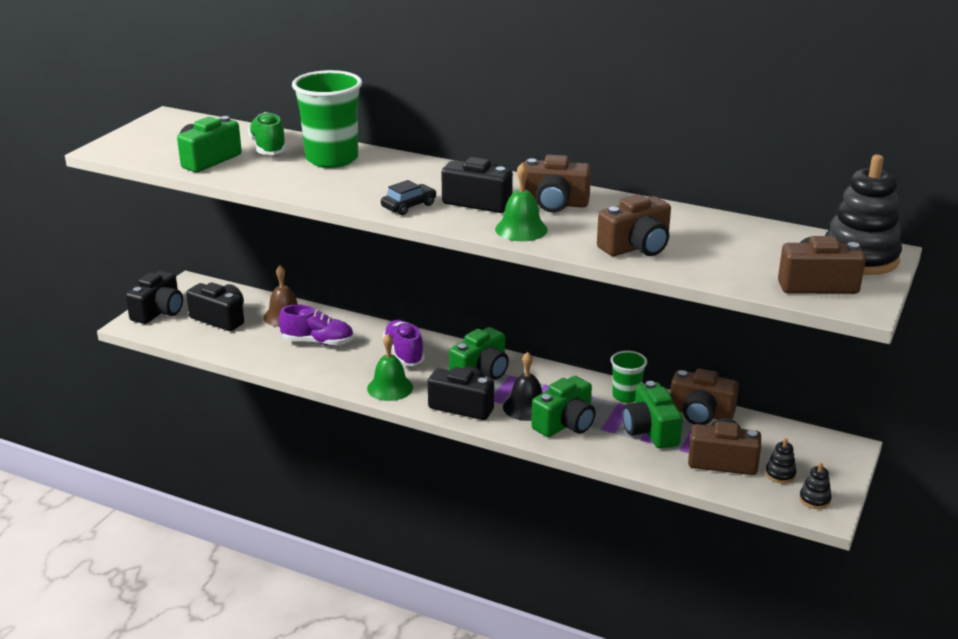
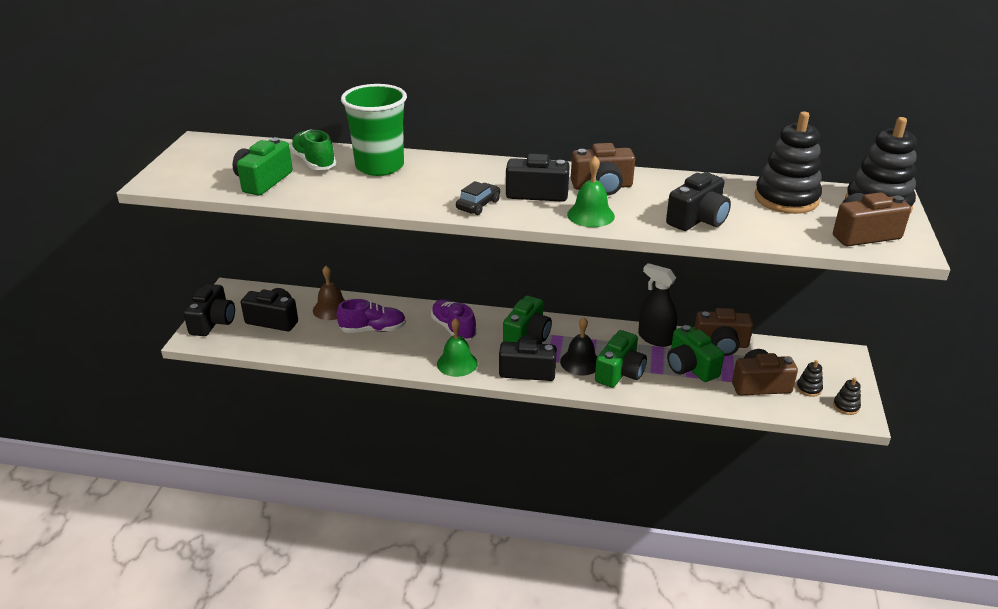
camera: 15 degrees left, 5 degrees up
(626, 396) = (655, 338): green cup -> black spray bottle
(636, 247) = (698, 219): brown camera -> black camera
(755, 239) = (786, 199): none -> black stacking toy

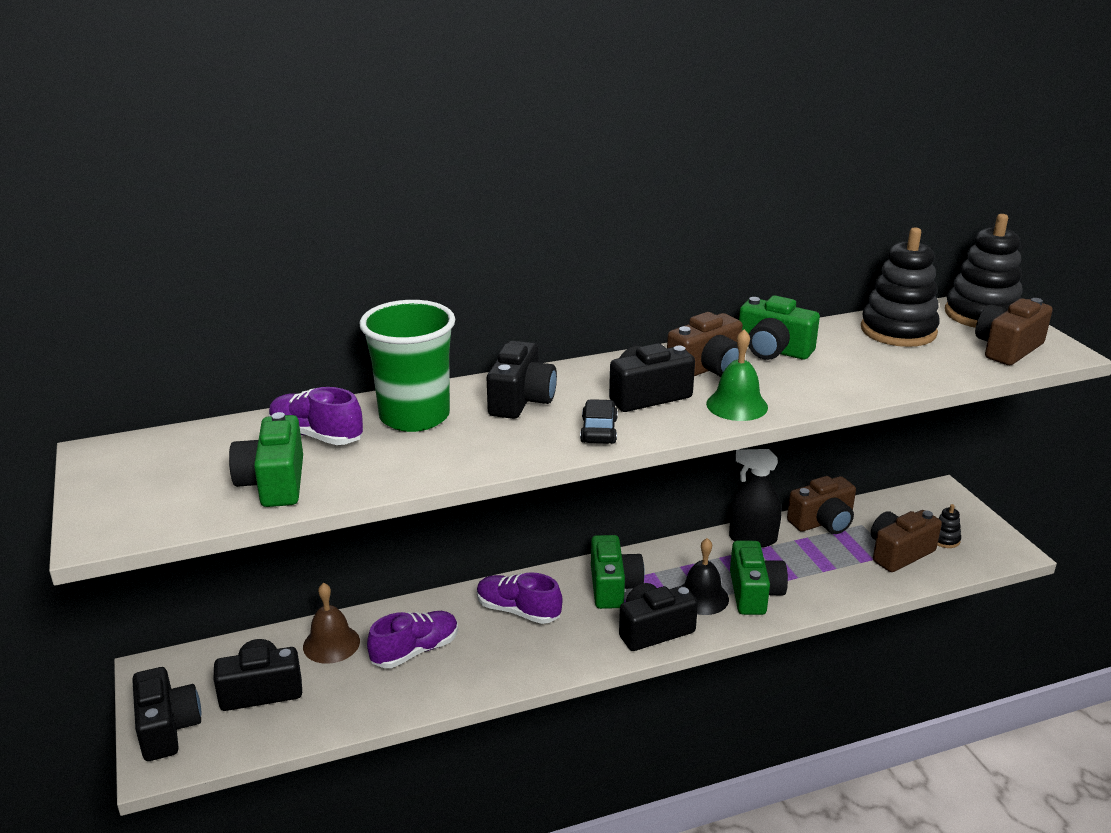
camera: 30 degrees left, 5 degrees down
(314, 162) = (316, 435): green shoe -> purple shoe
(457, 363) = (564, 654): green bell -> none
(690, 367) = (817, 559): green camera -> green camera (773, 350)
(698, 219) = (847, 377): black camera -> black camera (521, 400)
(846, 406) = (993, 546): black stacking toy -> none

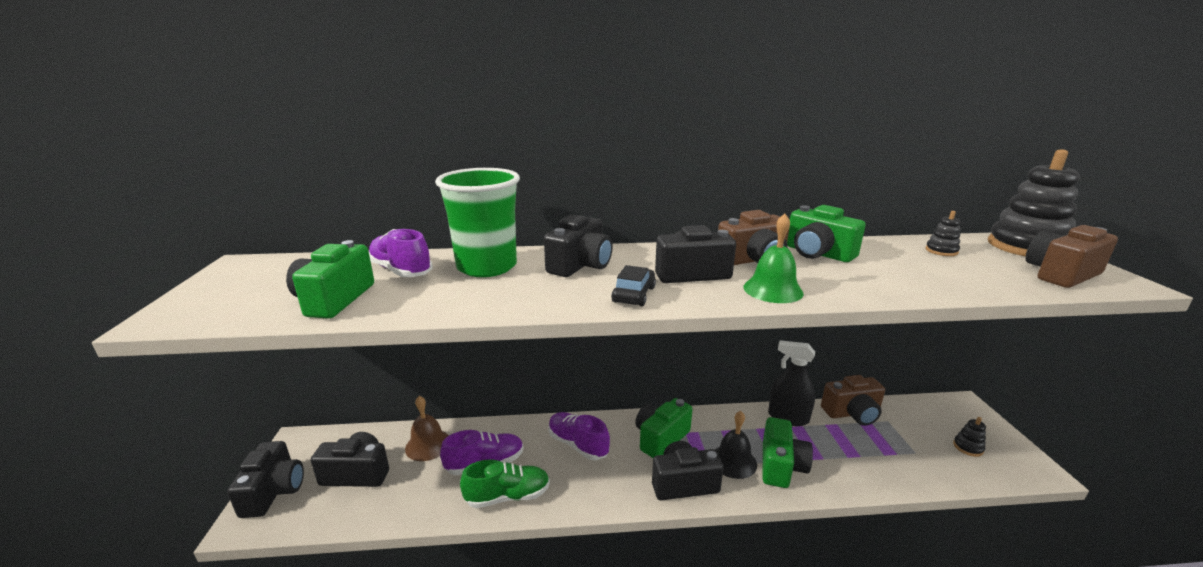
camera: 15 degrees right, 5 degrees down
(461, 679) = (508, 496): none -> green shoe
(613, 587) = (661, 438): green camera -> green camera turned 150 degrees counterclockwise
(898, 331) = (941, 251): black stacking toy -> black stacking toy, size x0.43
(899, 553) = (922, 452): brown camera -> none

